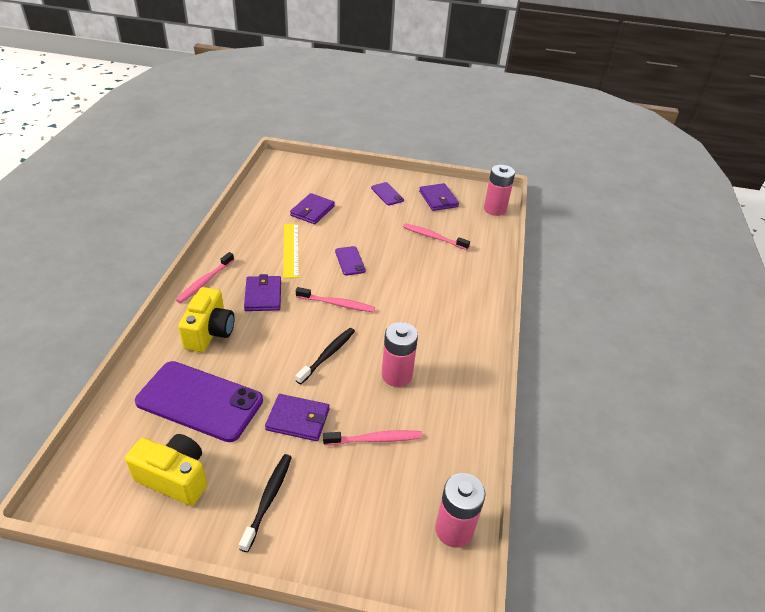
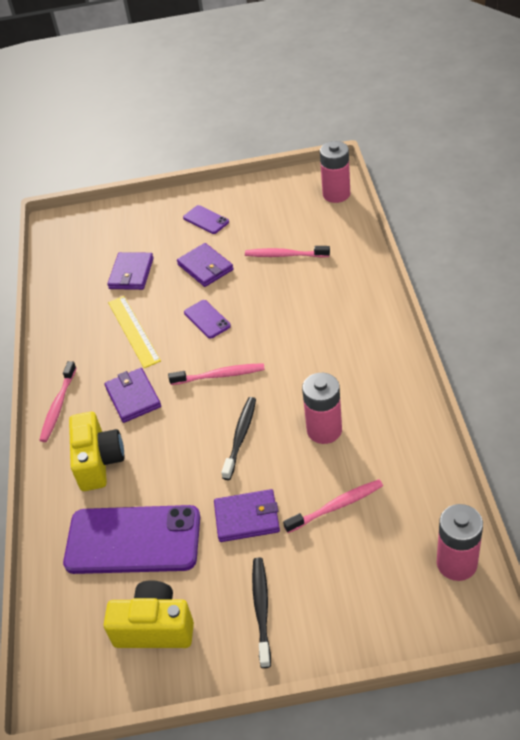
camera: 10 degrees left, 5 degrees up
(438, 199) = (267, 205): purple wallet -> purple wallet (205, 267)

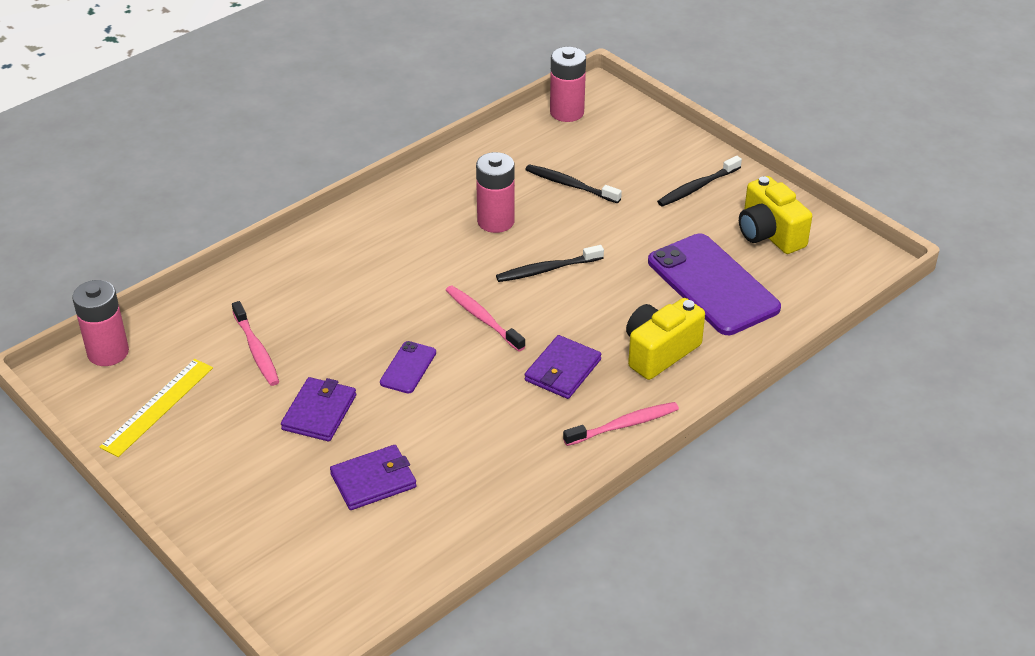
camera: 130 degrees left, 5 degrees down
(133, 331) = (470, 422): yellow ruler -> yellow ruler (157, 407)
(206, 220) = (223, 458): purple phone -> none
(247, 518) = (627, 228): purple wallet -> none
(336, 506) = (570, 185): pink toothbrush -> black toothbrush

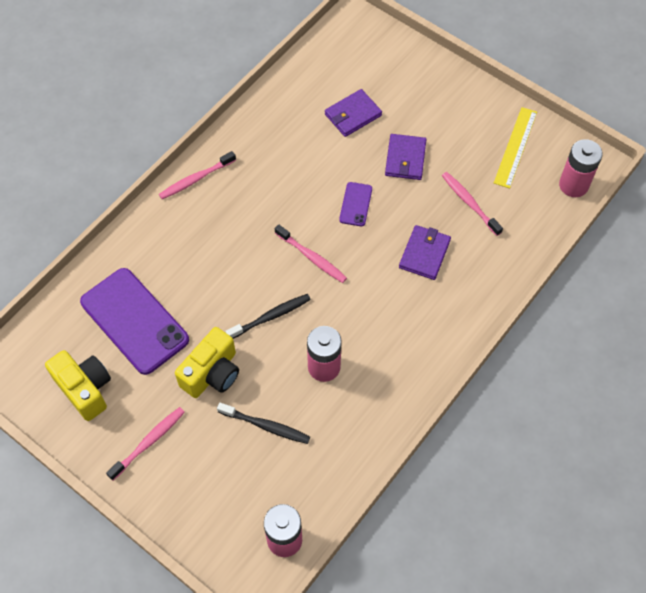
camera: 170 degrees right, 20 degrees up
(562, 370) = (244, 218): purple wallet -> purple wallet (424, 254)
(659, 352) = (174, 246): yellow camera -> yellow camera (212, 373)
(697, 187) = (148, 442): black toothbrush -> pink toothbrush

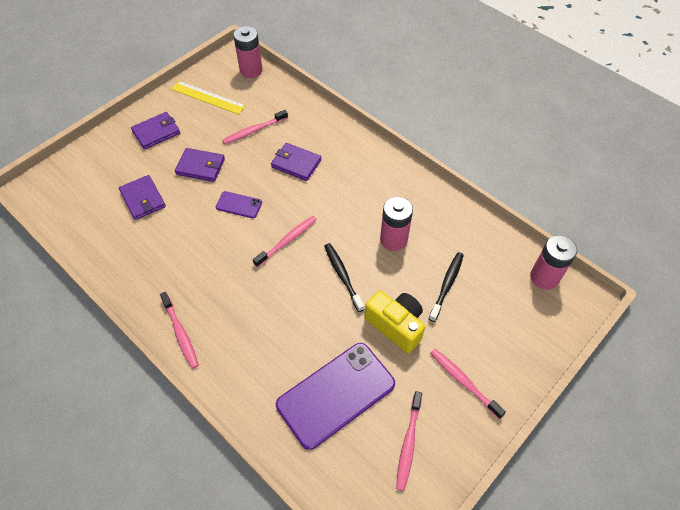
camera: 85 degrees left, 5 degrees down
(85, 389) = (408, 443): yellow camera -> pink toothbrush
(449, 107) = (156, 132): none -> purple wallet

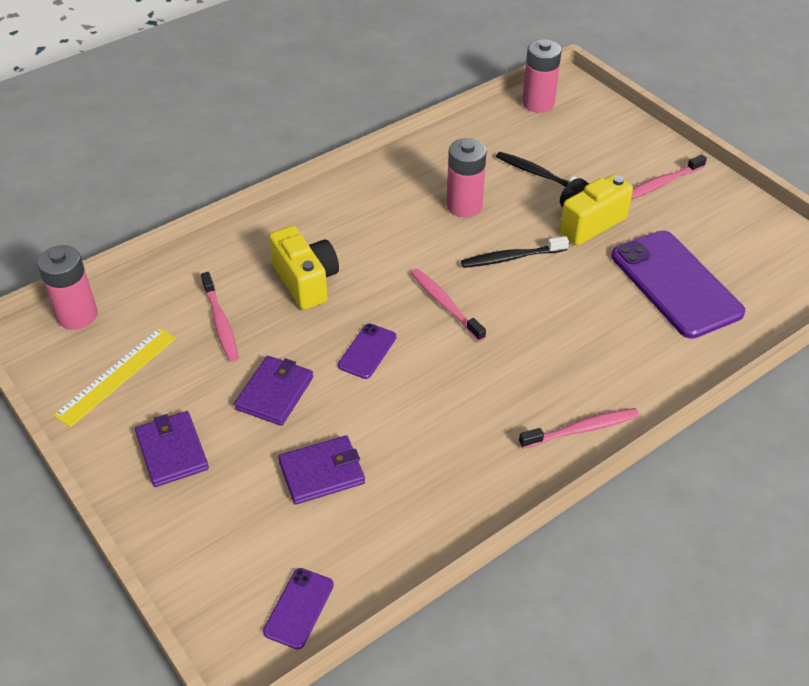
camera: 80 degrees left, 10 degrees down
(55, 205) = (299, 608): none -> purple phone
(296, 163) = (306, 281): purple wallet -> yellow camera
(408, 443) = (732, 235): pink toothbrush -> none

